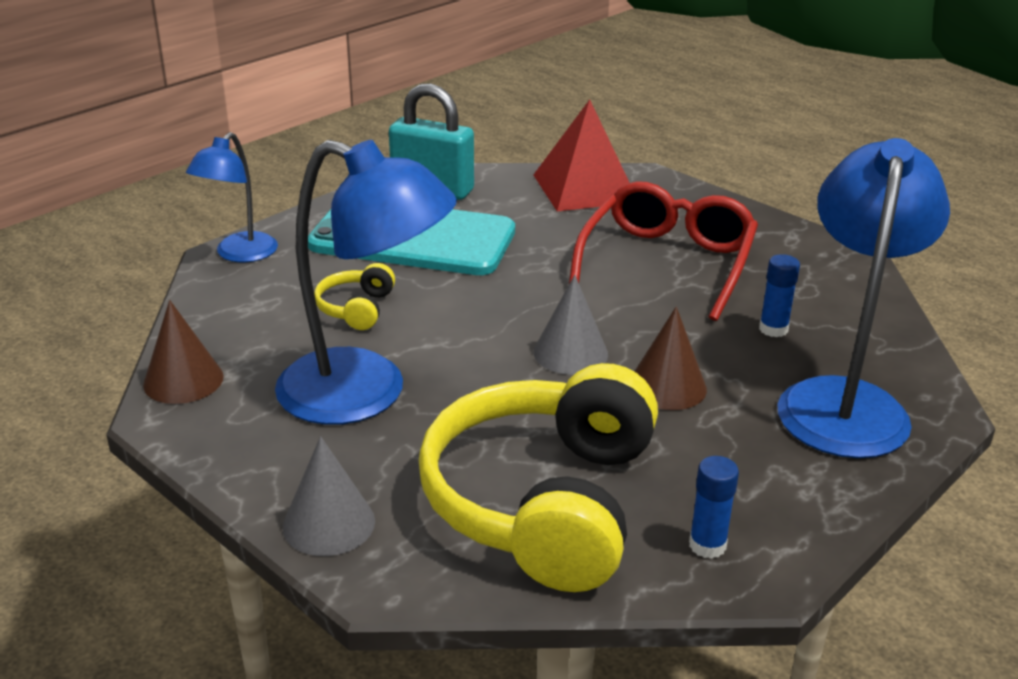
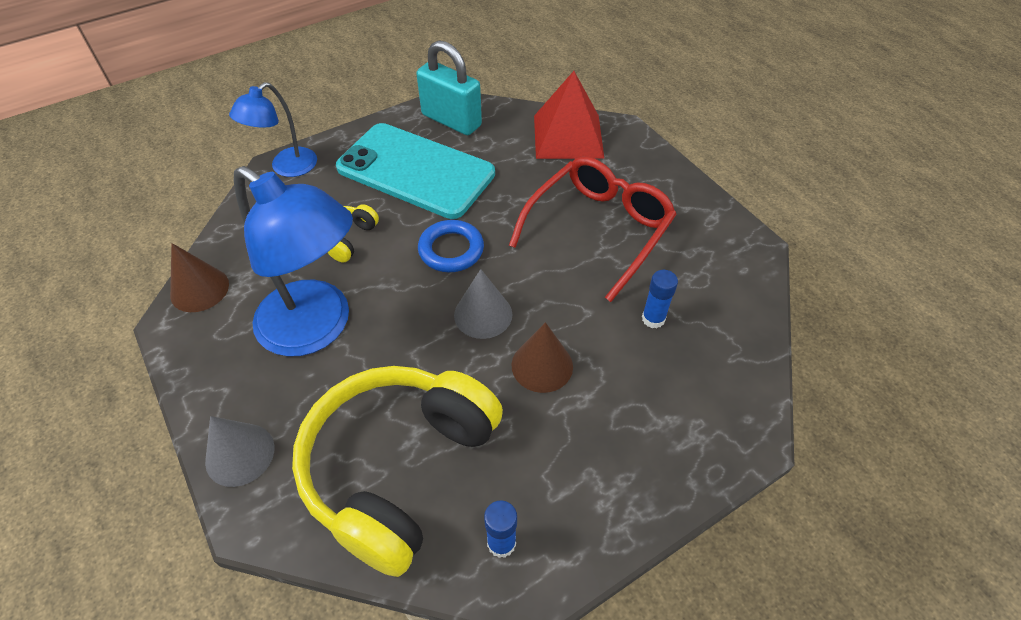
camera: 15 degrees right, 20 degrees up
(498, 302) = (451, 250): none -> blue ring
(844, 401) = (677, 410): blue lamp -> none

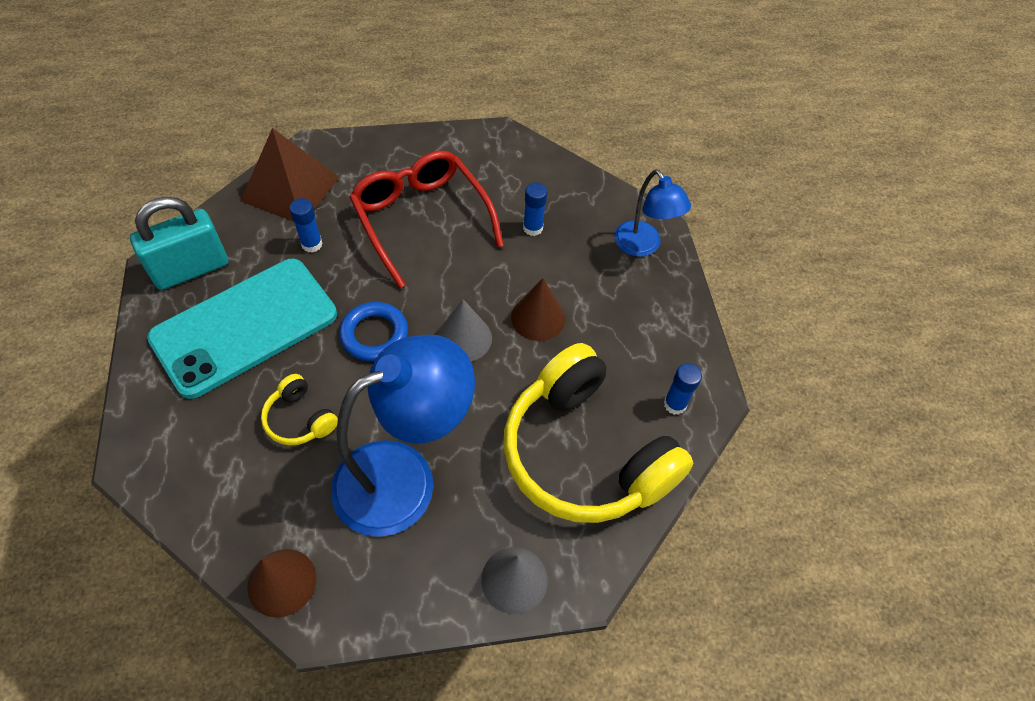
camera: 70 degrees left, 5 degrees up
(287, 168) = (144, 448): blue lamp -> blue lamp (642, 246)
(520, 172) = (312, 244): none -> blue glue stick
(568, 136) = (290, 188): red pyramid -> brown pyramid

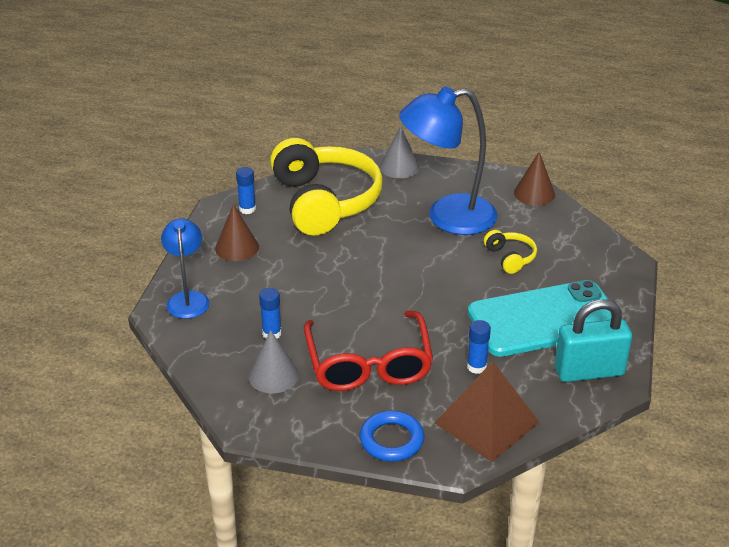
camera: 155 degrees left, 20 degrees down
(374, 335) = (441, 291): blue ring -> blue ring (391, 440)
(464, 338) = (373, 274): grey cone -> grey cone (273, 375)
(538, 317) = (309, 273): brown cone -> brown cone (237, 247)

